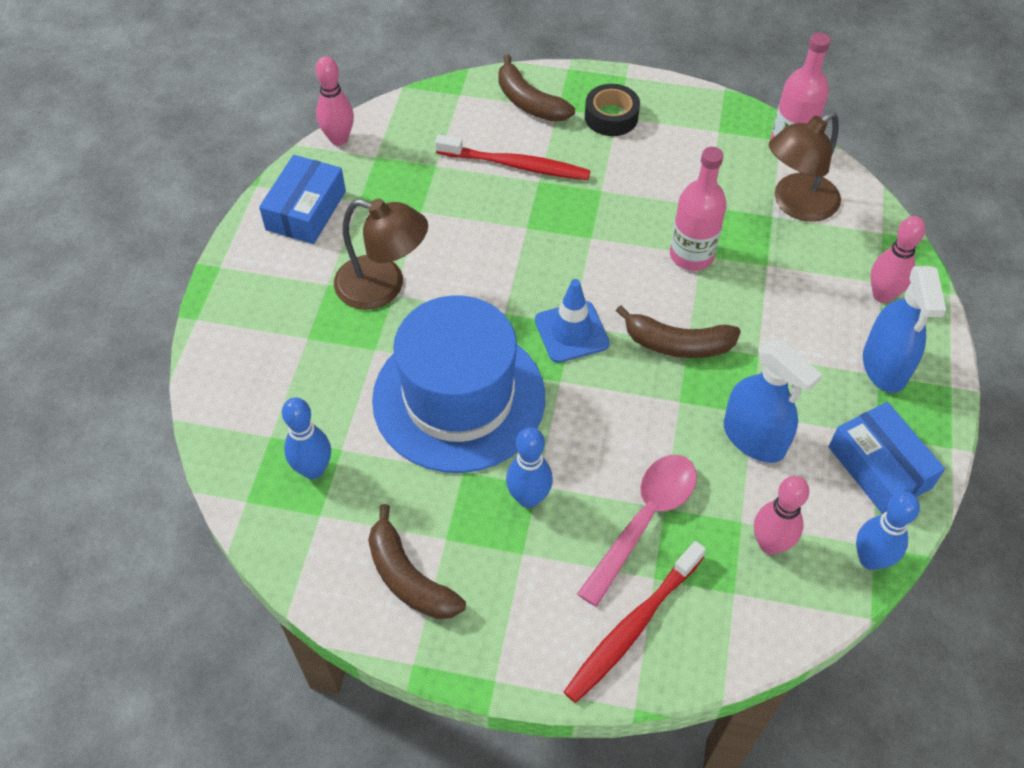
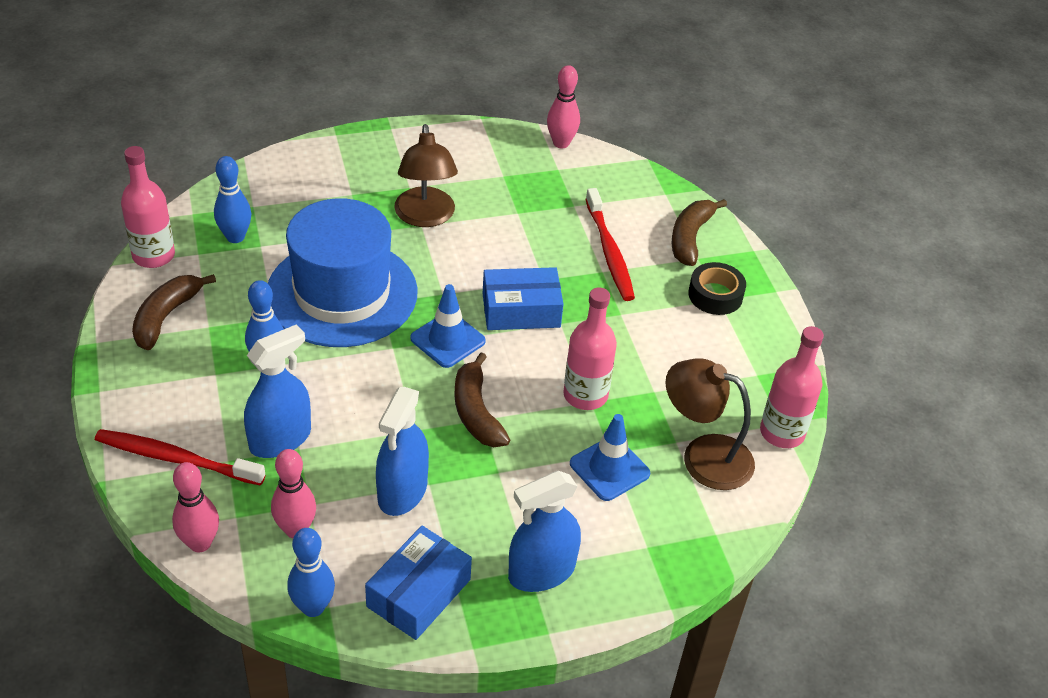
camera: 60 degrees right, 10 degrees down
(297, 562) = (153, 255): none -> pink bottle
(306, 210) = (474, 151): blue box -> blue box (521, 310)
(644, 520) = (280, 439): pink spoon -> blue spray bottle
(785, 273) = (609, 469): none -> blue traffic cone
(882, 295) = (631, 551): pink bowling pin -> pink bowling pin (200, 543)

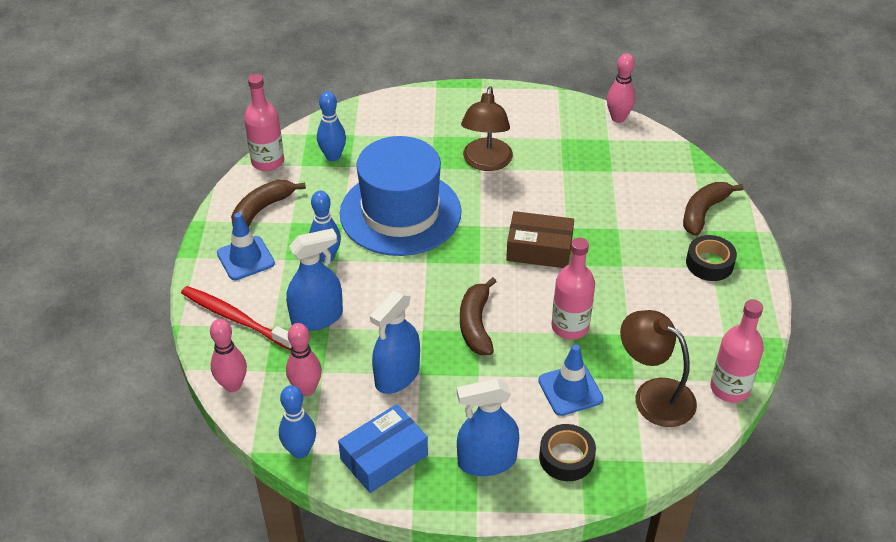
camera: 20 degrees right, 0 degrees up
(447, 340) = (472, 263): blue traffic cone -> blue traffic cone (245, 258)
(521, 310) = (539, 249): blue box -> brown box
(609, 252) = (629, 214): red toothbrush -> none
(630, 548) = (566, 458): none -> black tape

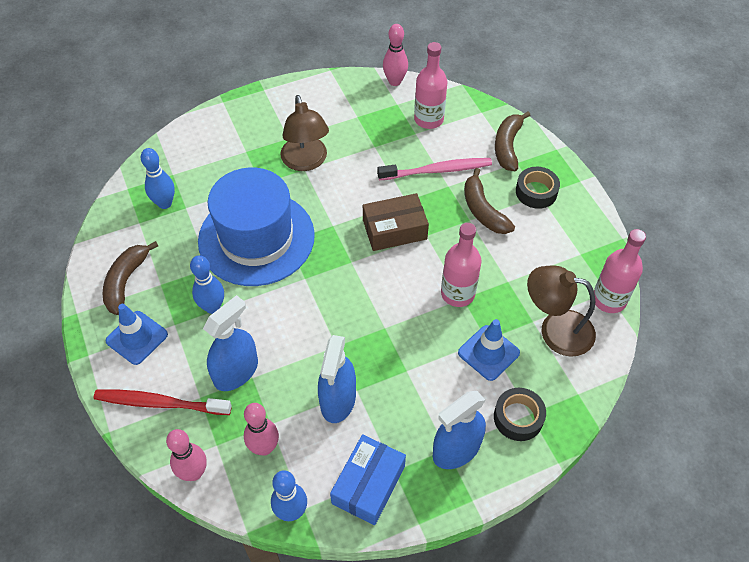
camera: 25 degrees left, 10 degrees up
(268, 162) = (105, 230): pink bottle -> pink bottle (428, 119)
(476, 324) = (379, 322): brown banana -> brown banana (483, 210)
(615, 211) = (438, 170): none -> pink toothbrush

